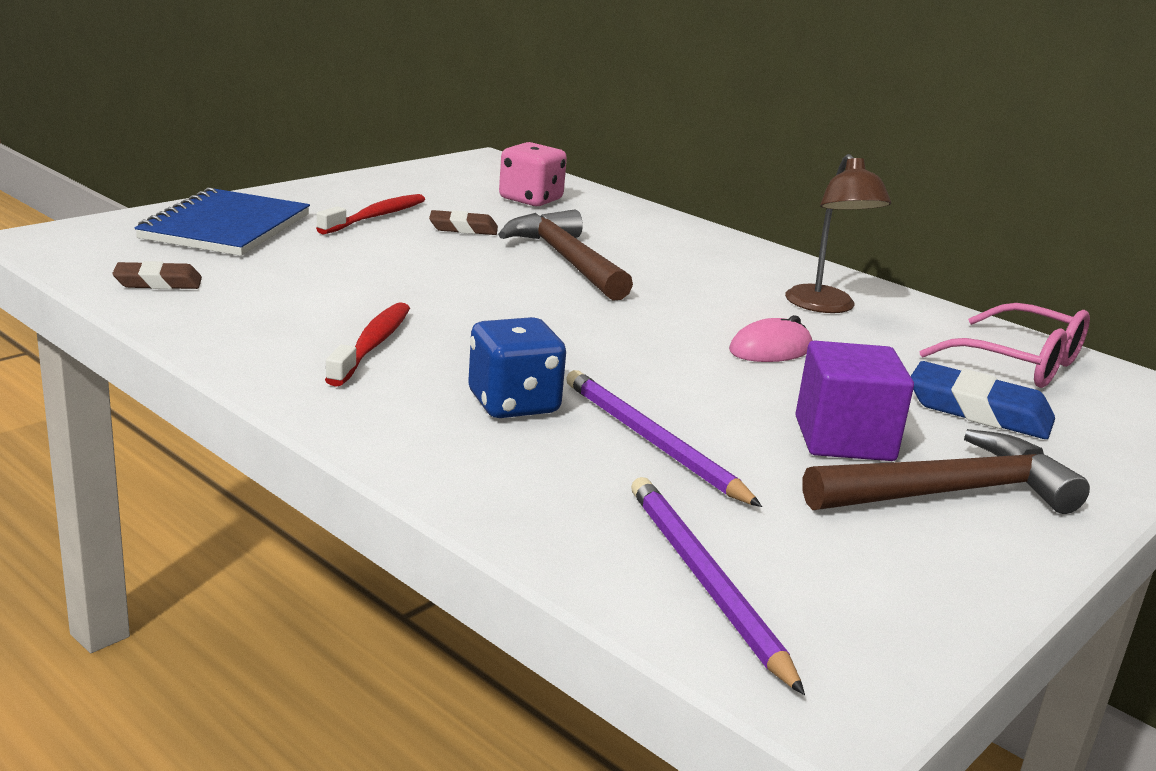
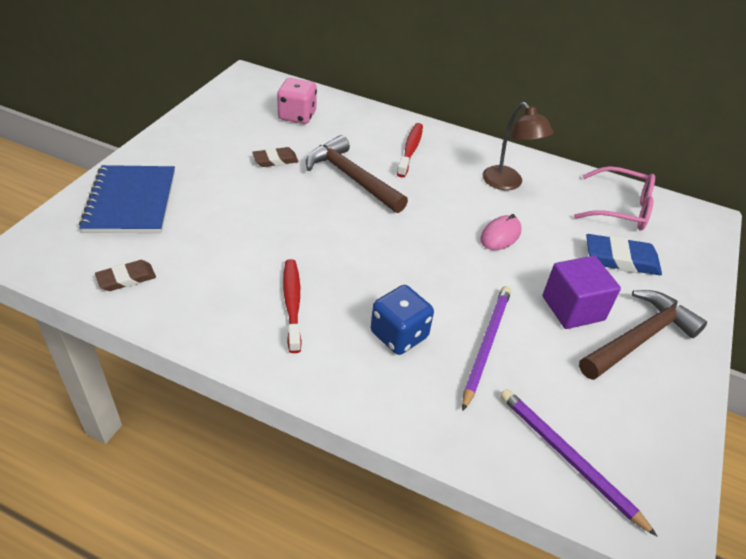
camera: 20 degrees left, 20 degrees up
(376, 217) = (216, 162): red toothbrush -> red toothbrush (410, 150)
(652, 442) = (486, 345): purple pencil -> purple pencil turned 75 degrees clockwise

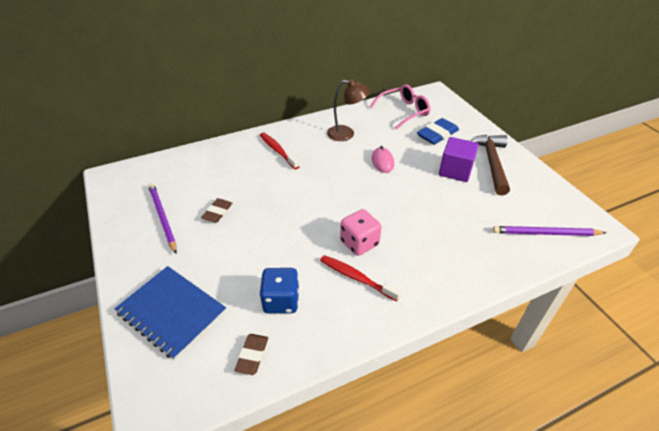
camera: 45 degrees left, 0 degrees up
(297, 116) = (185, 177): pink dice -> pink dice (359, 243)
(351, 177) = (274, 188): brown hammer -> none
(399, 335) = (421, 245): blue dice -> blue dice (281, 301)
(486, 345) = (455, 216): purple pencil -> purple pencil (162, 218)

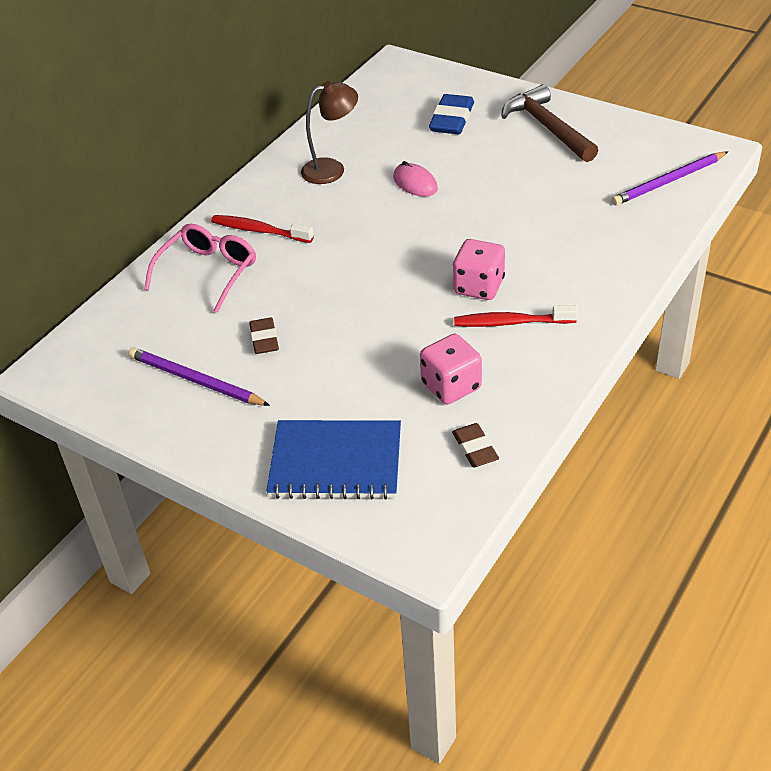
camera: 30 degrees left, 0 degrees up
(281, 301) = (451, 386): blue dice -> pink dice
(404, 111) = (379, 106): pink glasses -> pink glasses (208, 272)
(455, 171) = (514, 155): purple cube -> none

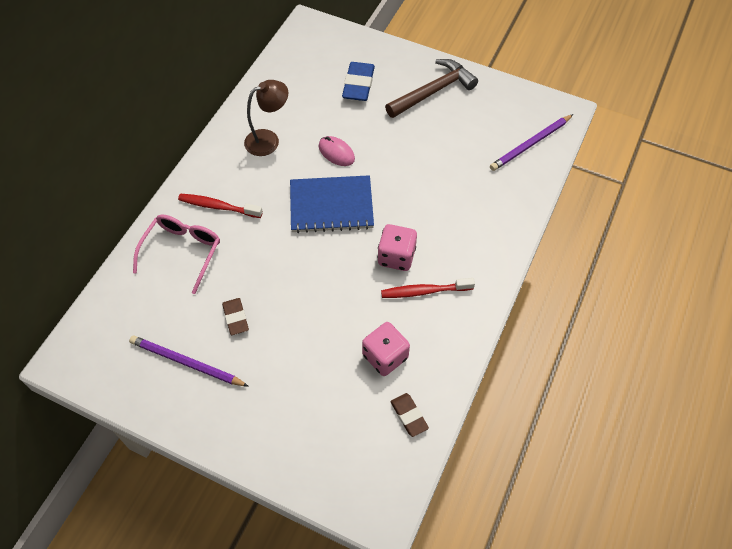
camera: 10 degrees left, 15 degrees up
(336, 462) = (305, 436): blue notebook -> blue notebook (331, 206)
(547, 127) = (433, 91): brown hammer -> brown hammer turned 90 degrees clockwise

